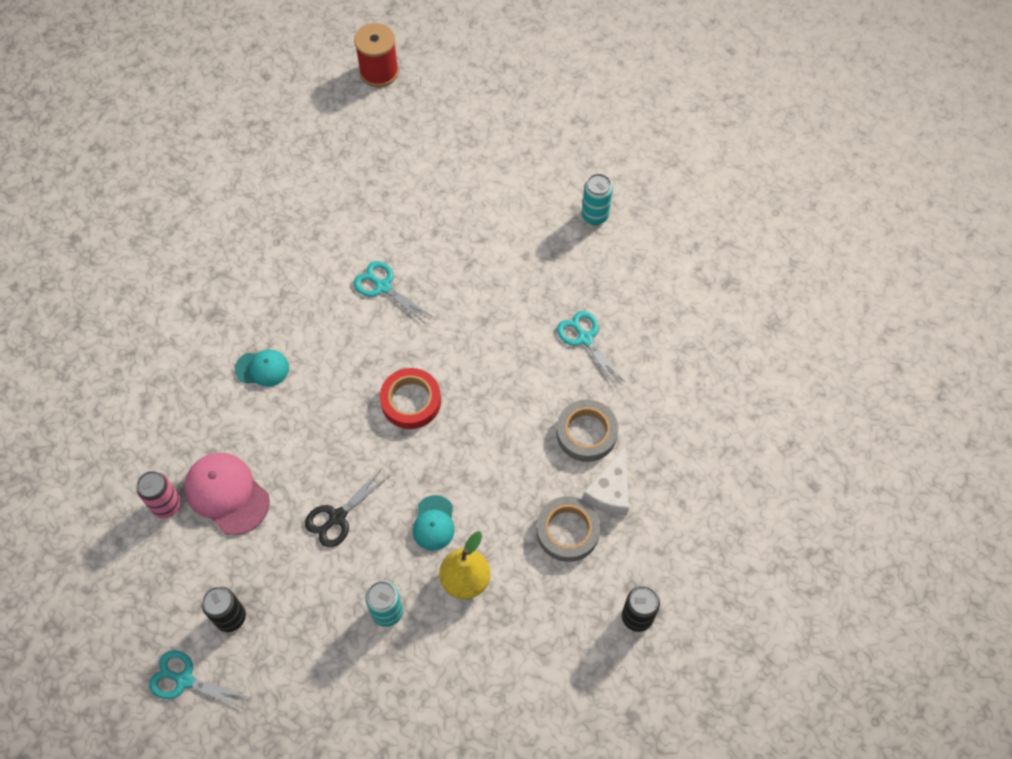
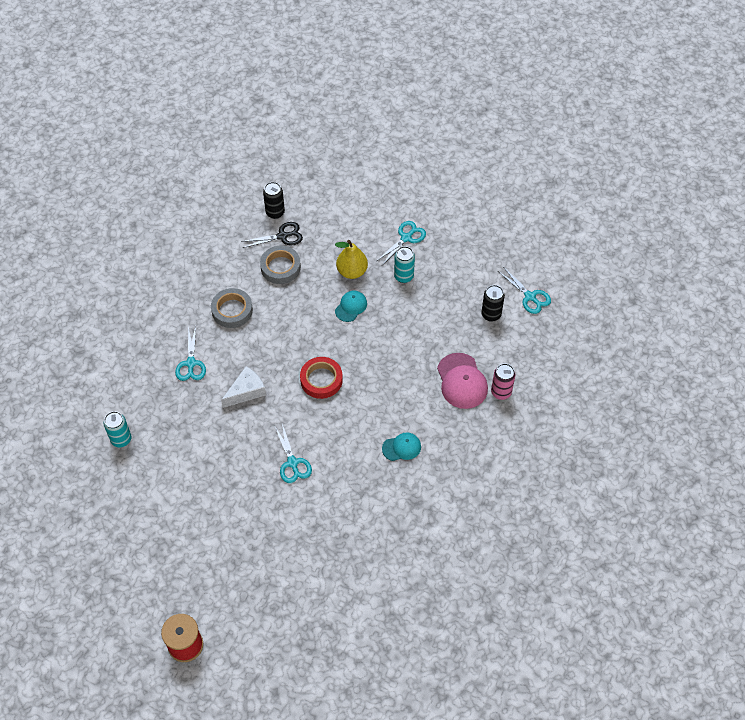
camera: 150 degrees left, 5 degrees down
(262, 368) = (401, 447): turquoise cap -> turquoise cap turned 135 degrees clockwise
(337, 517) = (403, 336): black scissors -> black scissors (282, 236)
(419, 682) = (406, 238): none -> turquoise scissors
(610, 491) = (242, 275): white cheese -> white cheese (246, 391)

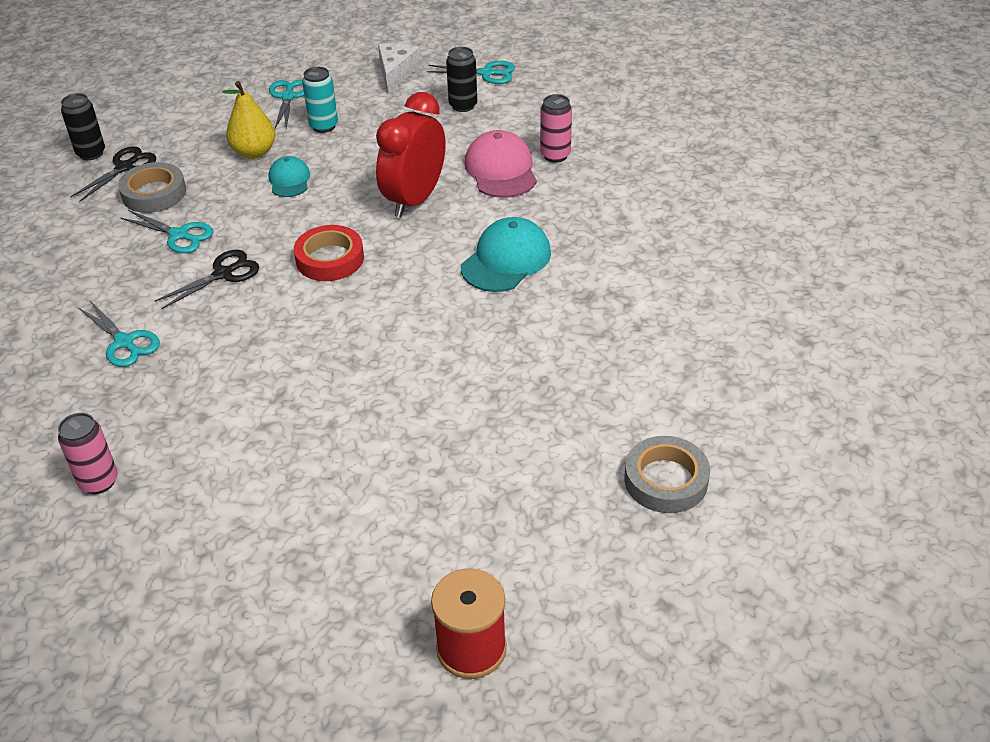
camera: 40 degrees left, 15 degrees down
(121, 439) = (99, 481): turquoise can -> pink can
(232, 310) = (129, 262): grey tape -> grey tape (666, 480)
(246, 391) = (239, 324): white cheese -> white cheese (396, 73)
(266, 352) = (223, 274): none -> black scissors
(292, 463) = (387, 354): turquoise scissors -> turquoise scissors (179, 235)
(398, 369) = (414, 200): none -> red clock
(401, 447) = (506, 260): turquoise cap -> turquoise cap, size x1.66
(462, 381) = (501, 170): pink cap -> pink cap turned 135 degrees counterclockwise

